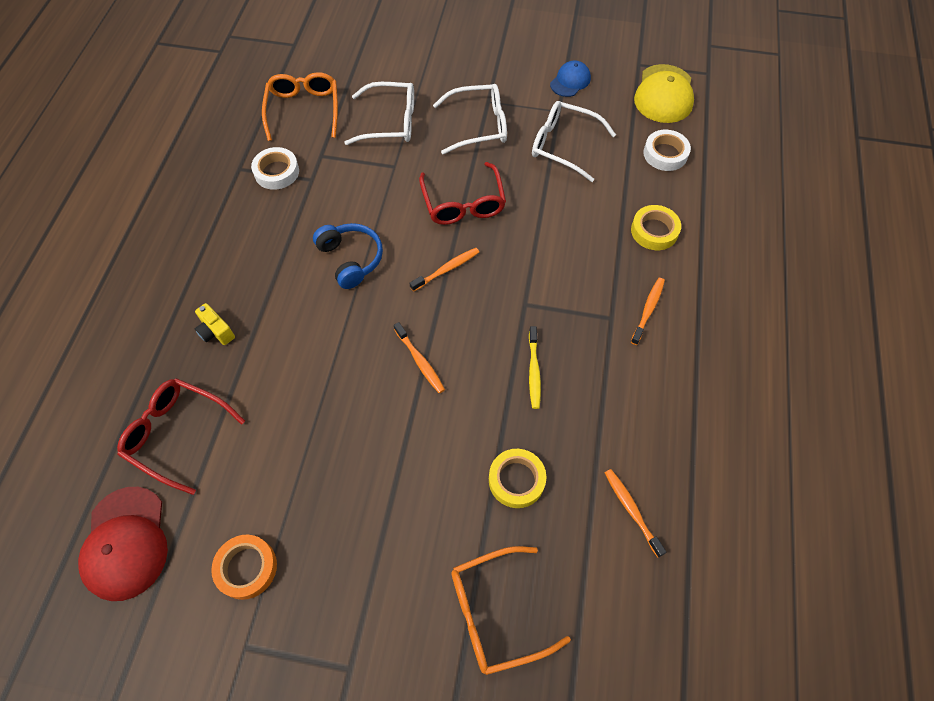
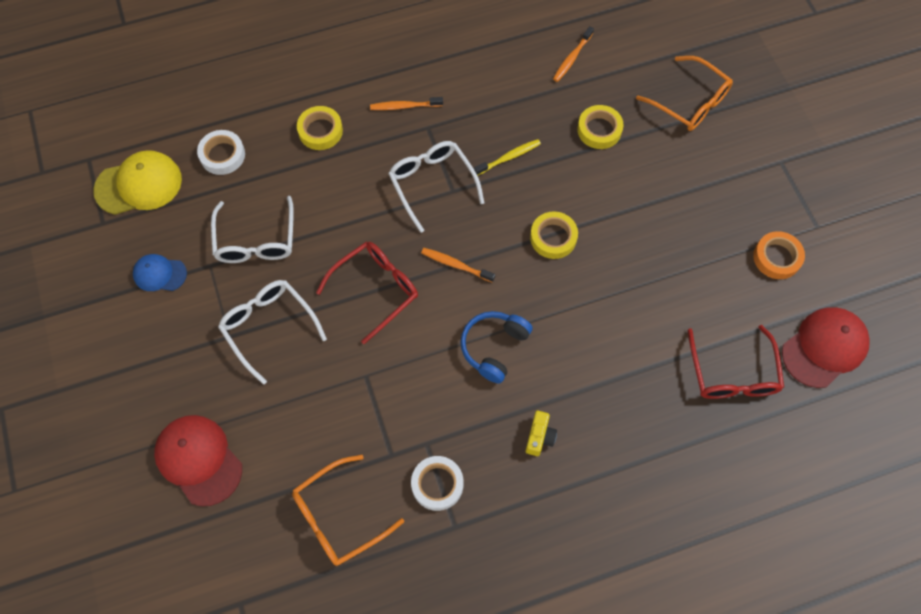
camera: 120 degrees left, 5 degrees up
(216, 332) = (634, 410): yellow camera -> yellow camera (539, 437)
(390, 122) = (309, 415): white glasses -> white glasses (432, 184)
(405, 56) = (198, 460): none -> red cap
(420, 361) = (553, 237): orange toothbrush -> yellow tape

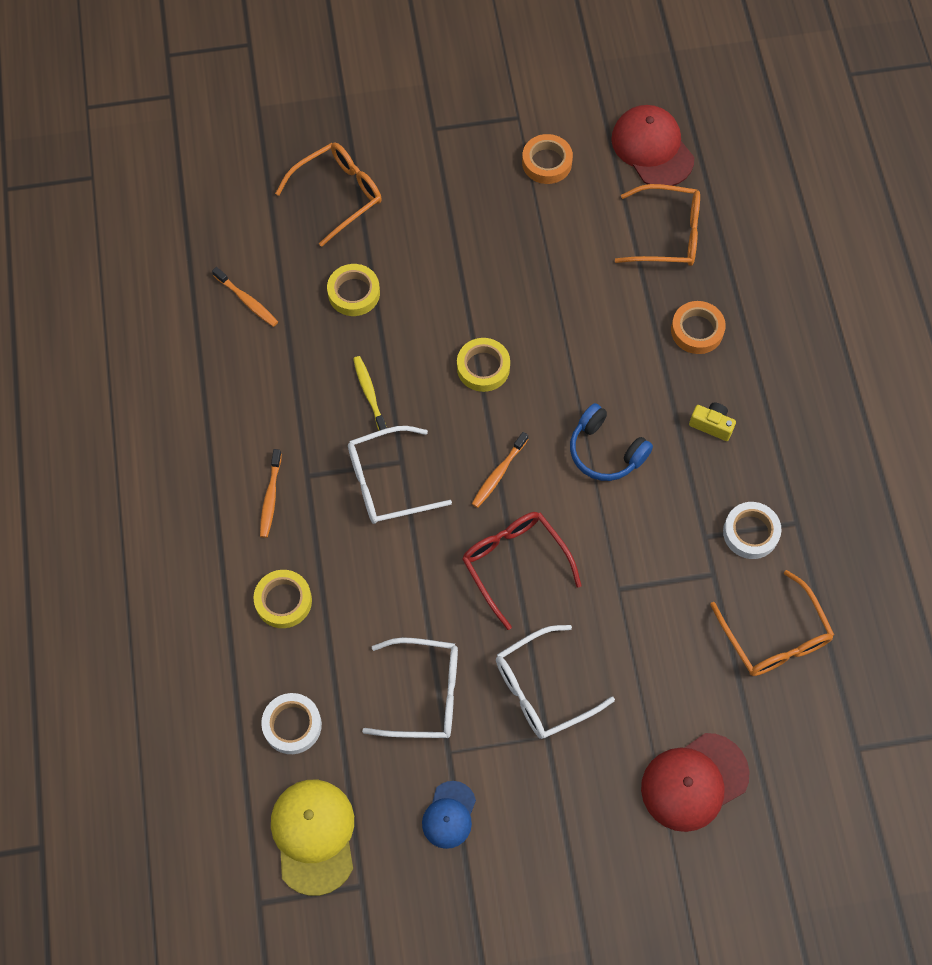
camera: 80 degrees left, 0 degrees up
(635, 412) = (697, 330): none -> orange tape
(732, 373) = (667, 234): red glasses -> orange glasses

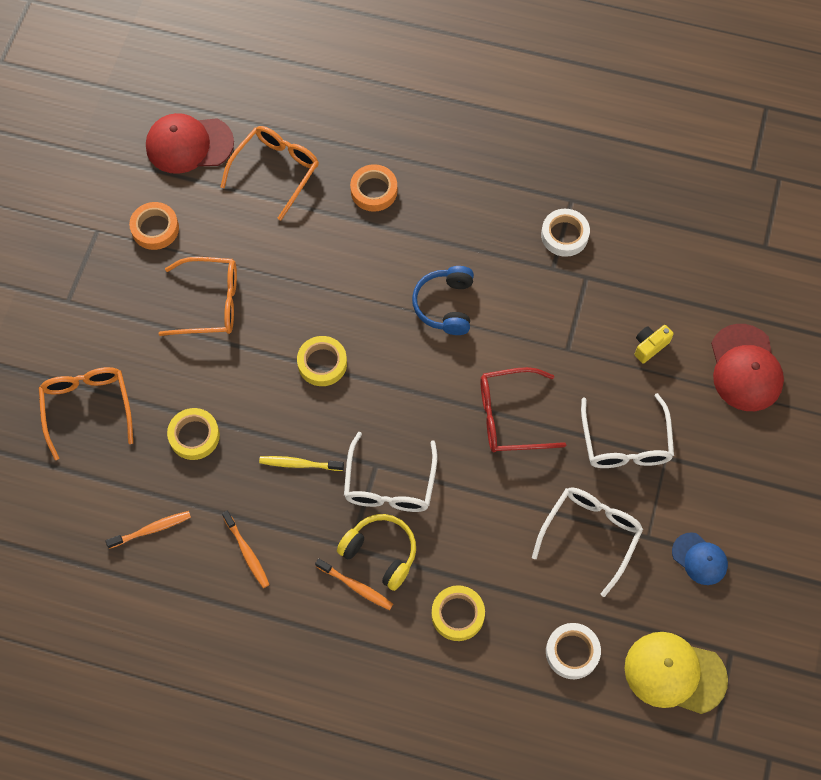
camera: 65 degrees left, 0 degrees up
(314, 505) = (380, 553): none -> yellow headphones
(498, 473) = (425, 394): orange toothbrush -> orange toothbrush (247, 552)
(605, 451) = (445, 305): blue headphones -> blue headphones turned 120 degrees clockwise
(711, 425) = (461, 219): yellow camera -> yellow camera (649, 346)
(774, 636) = (655, 259): orange glasses -> orange glasses (210, 303)

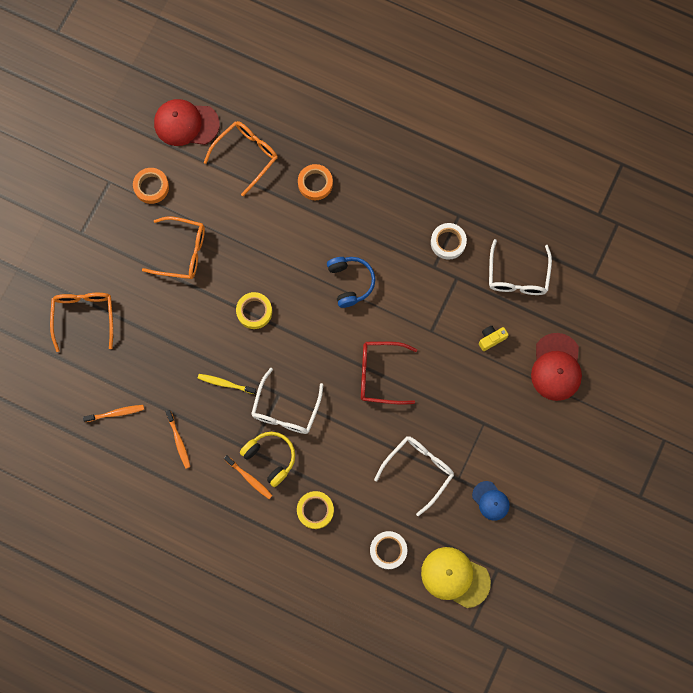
camera: 10 degrees right, 10 degrees up
(194, 436) = (155, 350): yellow tape -> none
(445, 305) = (350, 282): blue headphones -> blue headphones turned 150 degrees clockwise
(625, 442) = (458, 408): white glasses -> white glasses (517, 275)

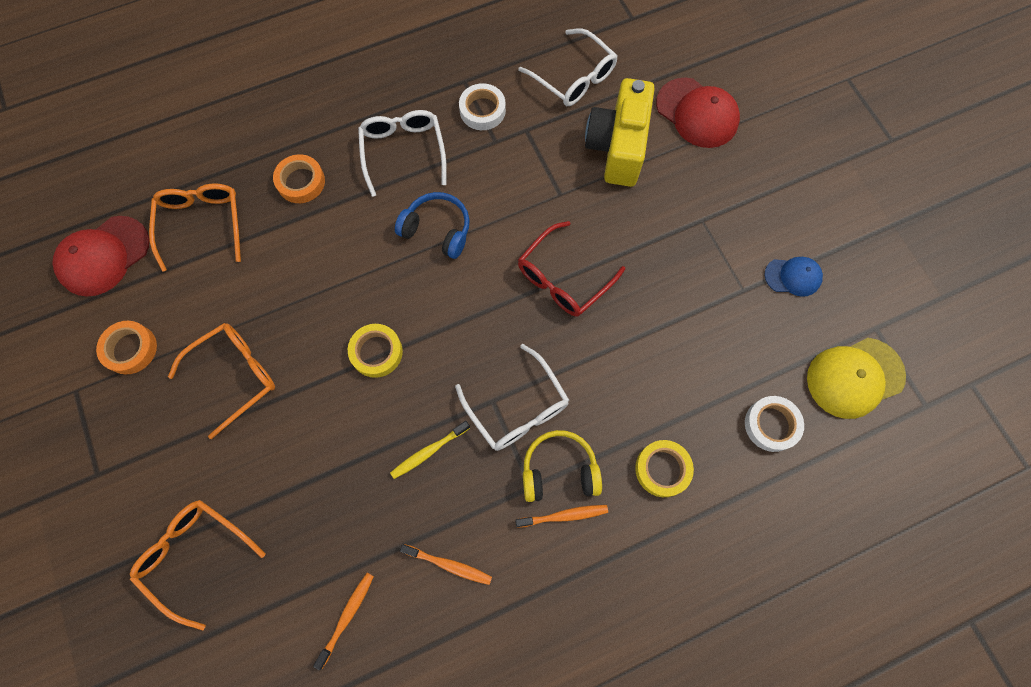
camera: 50 degrees left, 5 degrees down
(418, 470) = (702, 322): white glasses -> white glasses (403, 152)
(491, 339) = (617, 147): yellow camera -> yellow camera, size x2.39

